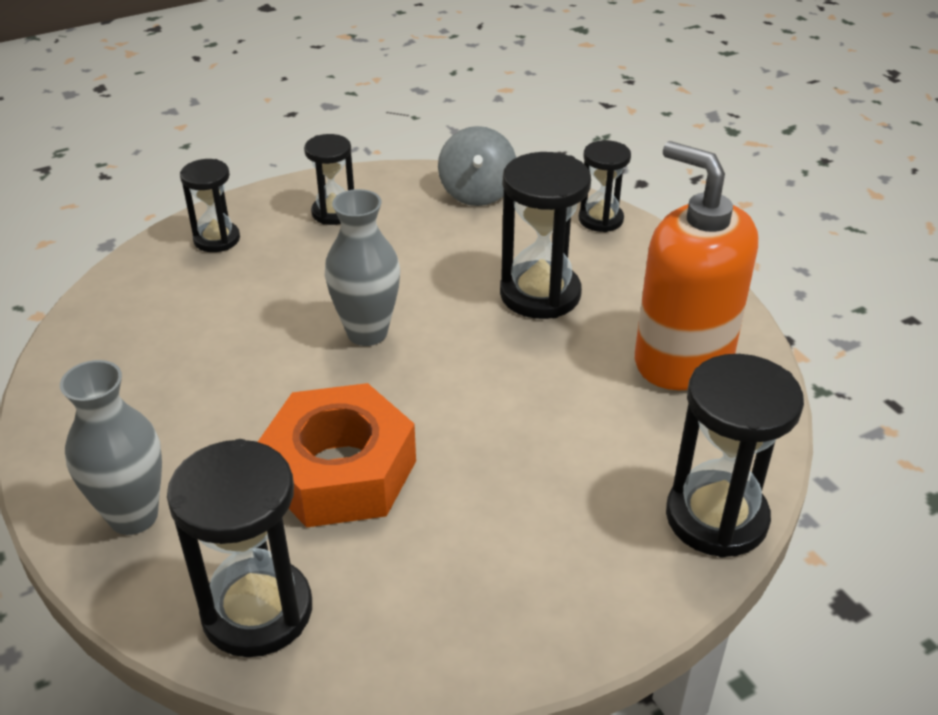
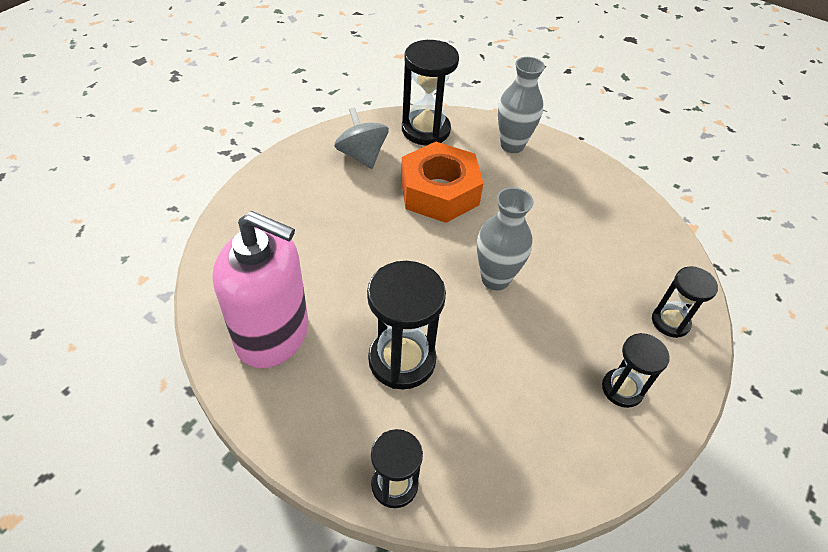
camera: 150 degrees right, 10 degrees up
(477, 193) = (529, 476): grey spinning top -> grey spinning top (362, 155)
(683, 359) = (273, 335): orange soap dispenser -> pink soap dispenser
(716, 517) = (230, 230): black hourglass -> none

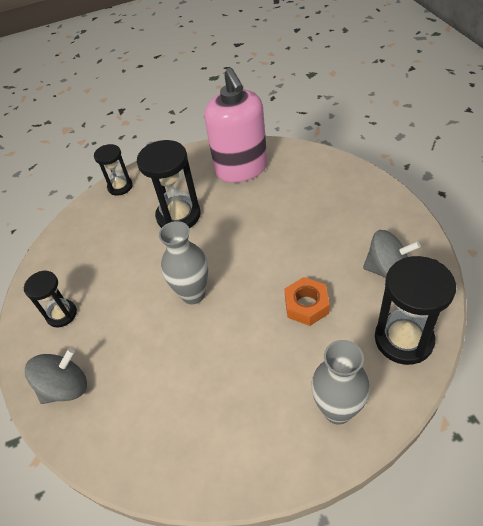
camera: 135 degrees right, 0 degrees up
(273, 335) = (241, 168): pink soap dispenser -> pink soap dispenser turned 75 degrees counterclockwise
(439, 192) = (306, 305): orange nut -> orange nut, size x0.56
(670, 322) = (65, 387): black hourglass -> grey spinning top

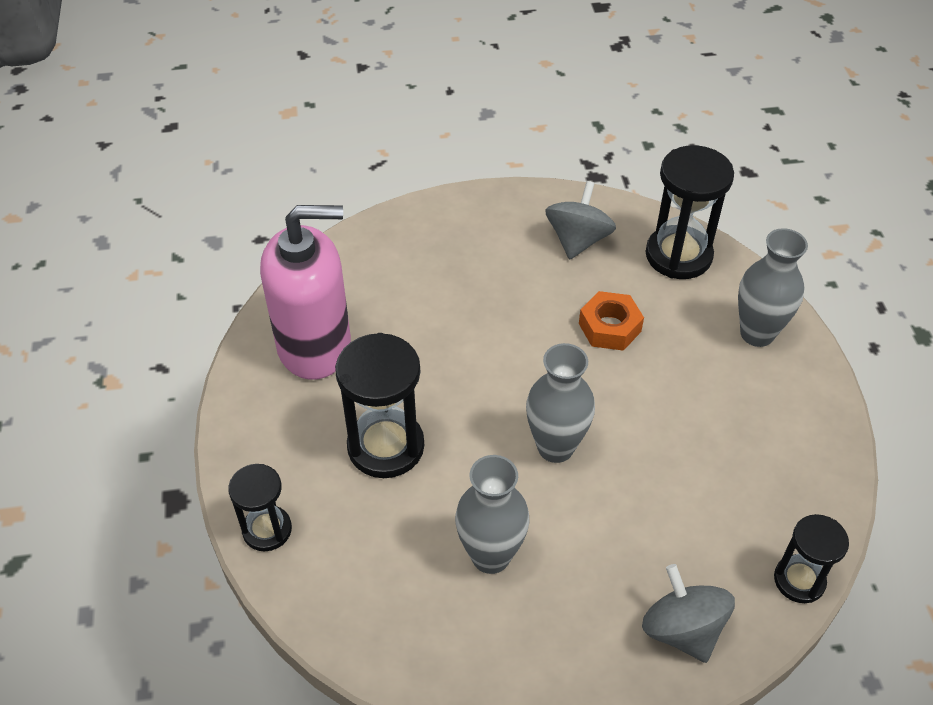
camera: 85 degrees left, 0 degrees up
(61, 314) = (543, 636): black hourglass -> black hourglass (799, 580)
(111, 279) = (490, 556): none -> grey vase

